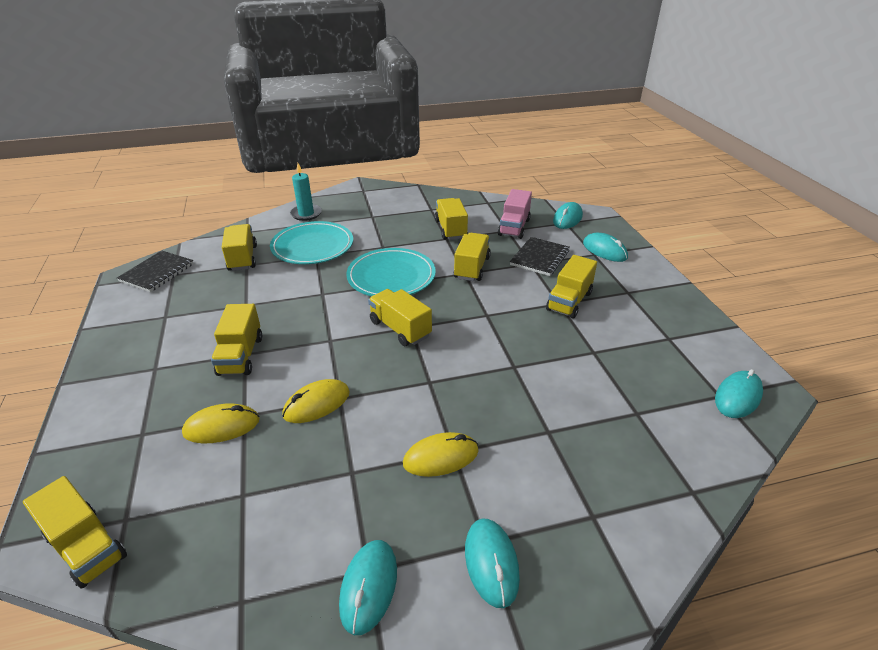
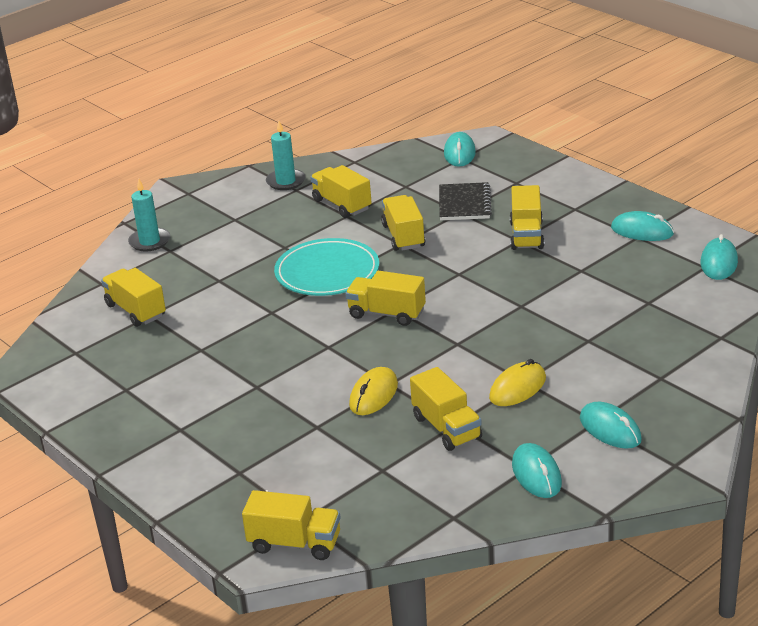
camera: 25 degrees left, 5 degrees down
(157, 273) = (53, 357): black notebook -> none
(222, 427) = (307, 440): yellow mouse -> none
(241, 355) = (254, 389): yellow truck -> yellow truck (446, 428)
(312, 246) = (203, 273): turquoise plate -> none
(430, 202) = (286, 181): none -> turquoise candle
(514, 227) = (410, 180): pink truck -> none
(604, 250) = (524, 175): turquoise mouse -> turquoise mouse (642, 231)

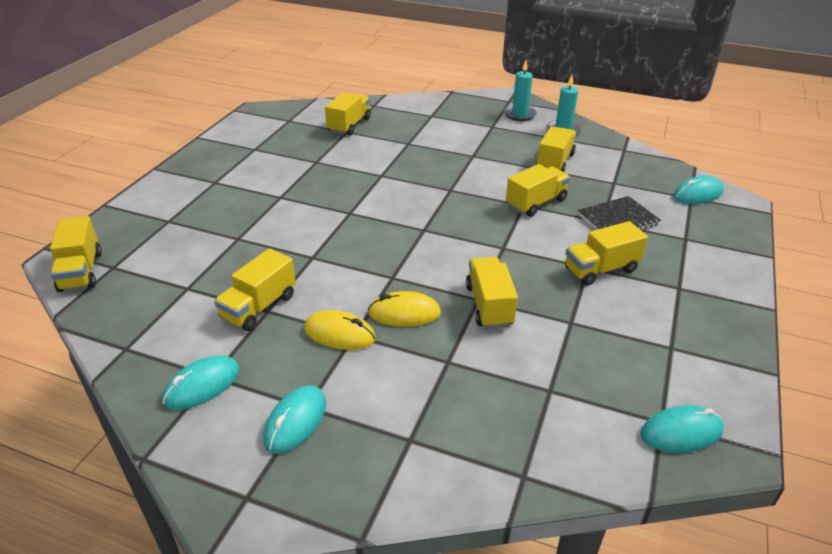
camera: 60 degrees right, 5 degrees up
(149, 241) = (436, 106): turquoise candle -> turquoise candle (519, 114)
(327, 272) = (452, 183): turquoise plate -> none
(373, 395) = (292, 253): yellow mouse -> yellow mouse (404, 313)
(387, 313) = (414, 227): yellow truck -> yellow truck (489, 305)
(642, 231) = (685, 348): turquoise mouse -> none

